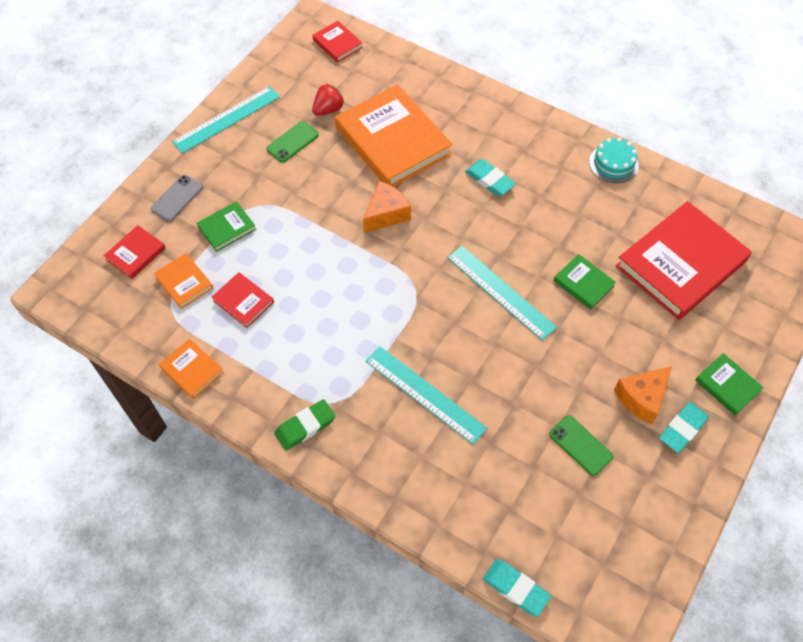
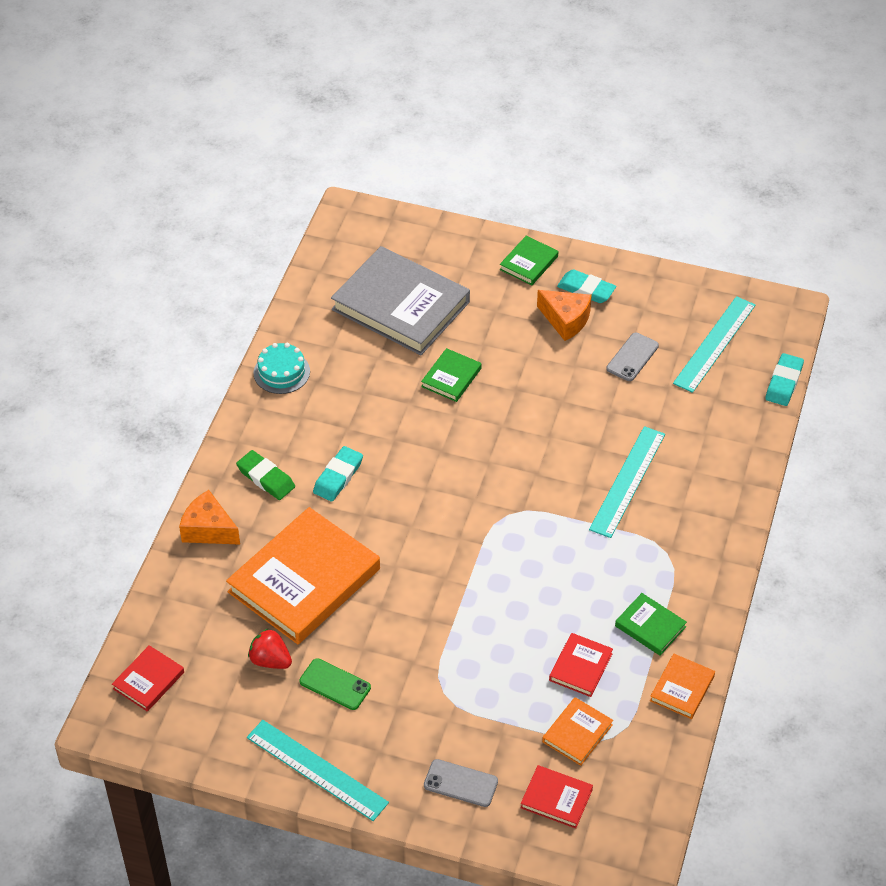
camera: 105 degrees left, 10 degrees down
(227, 228) = (487, 715): green book -> green book (650, 626)
(305, 426) = (702, 570): green eraser -> green eraser (266, 478)
(386, 214) = (416, 562): orange cheese -> orange cheese (208, 529)
(501, 292) = (485, 442): turquoise ruler -> turquoise ruler (714, 344)
(580, 445) = (632, 357): green phone -> grey phone
(681, 264) = (401, 306): red book -> grey book

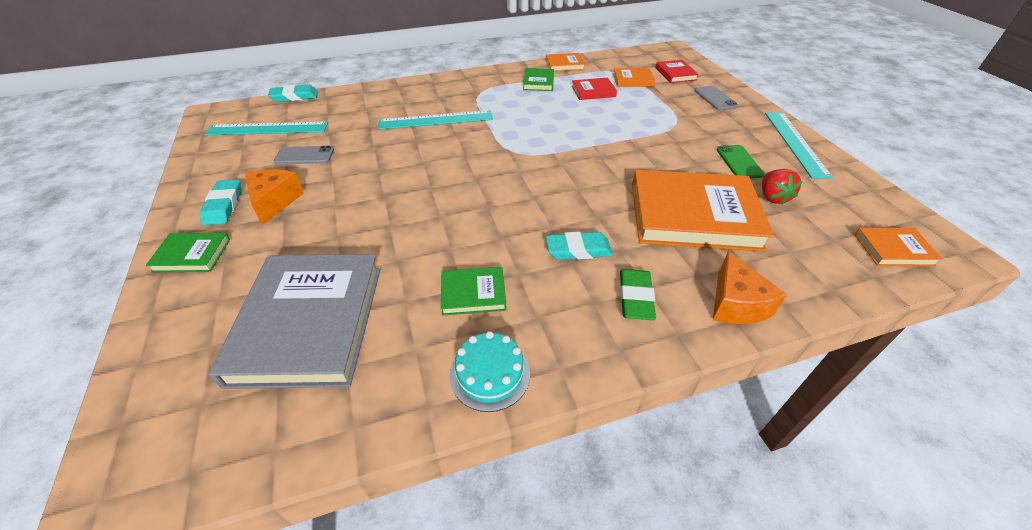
camera: 125 degrees left, 5 degrees down
(148, 680) = (893, 249): red book -> orange book
(451, 377) = (396, 237): green book -> green book (473, 293)

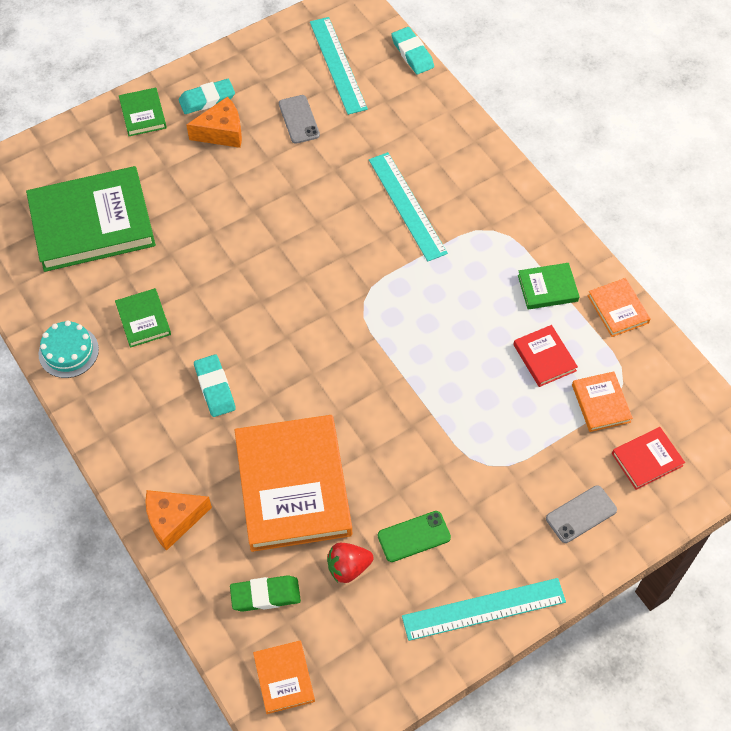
camera: 75 degrees right, 15 degrees up
(308, 323) = (92, 223): grey book -> green book
(635, 297) = (164, 440): green eraser -> green eraser (265, 595)

